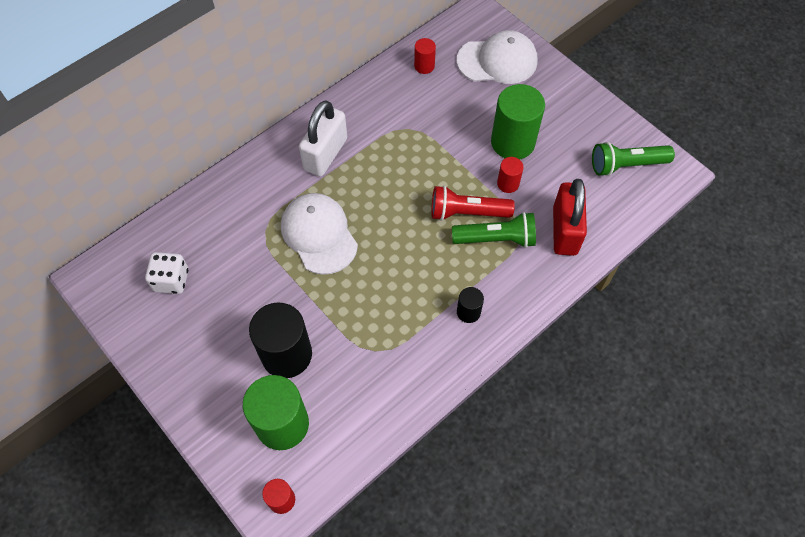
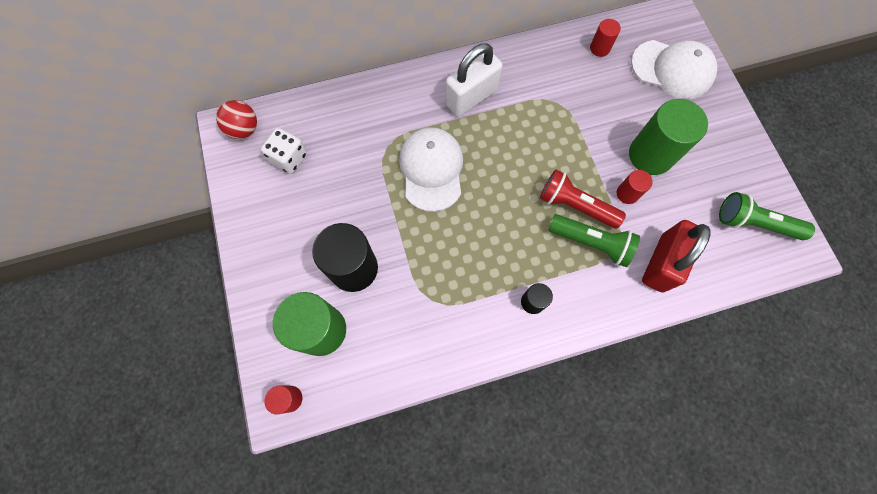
camera: 25 degrees right, 10 degrees up
(110, 272) = (244, 129): none -> red ball

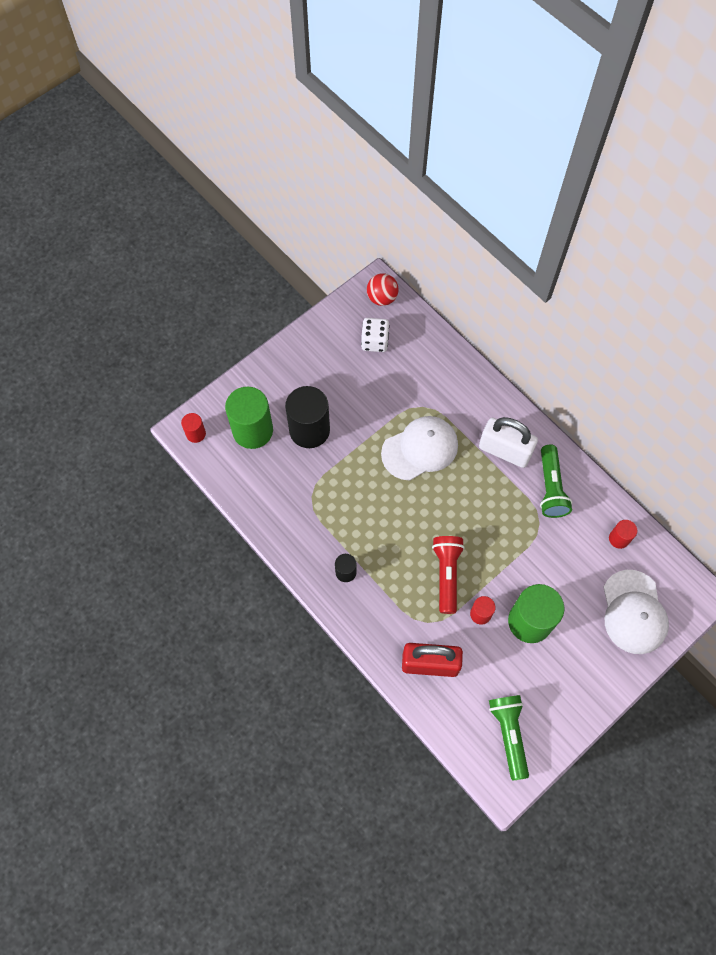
camera: 65 degrees right, 5 degrees down
(591, 243) = (419, 600): green flashlight -> green flashlight (551, 488)

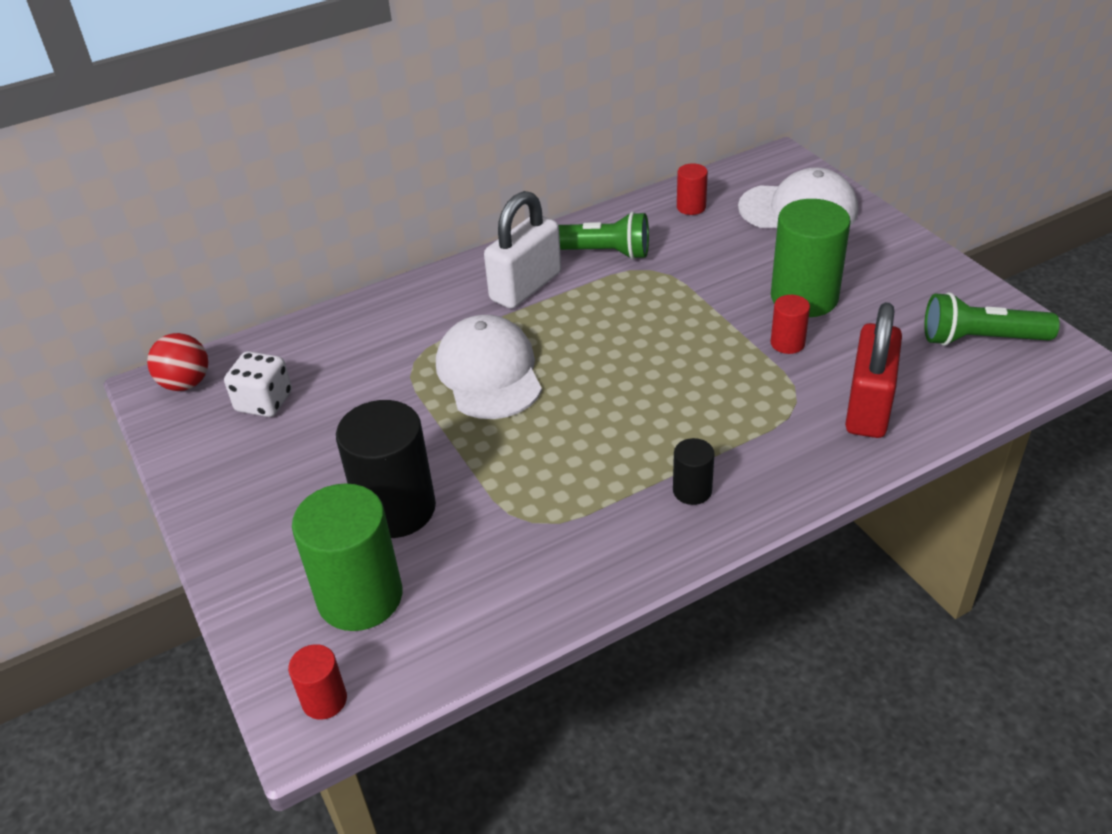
camera: 75 degrees left, 25 degrees down
(446, 574) = (716, 370): red flashlight -> none

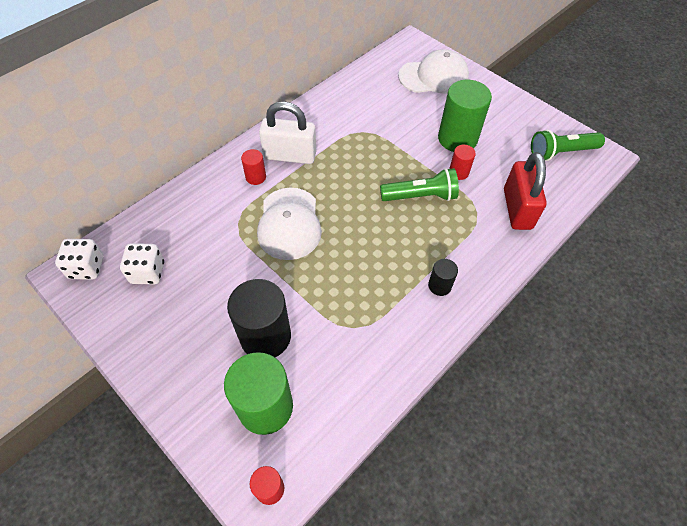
camera: 20 degrees left, 15 degrees up
(186, 383) = (87, 267): red ball -> white dice
(489, 373) = (289, 223): white cap -> white cap turned 150 degrees counterclockwise
(525, 286) = (290, 155): white padlock -> white padlock turned 75 degrees clockwise
(599, 253) = (327, 123): green flashlight -> green flashlight (420, 196)
(691, 207) = (371, 83): red cylinder -> red cylinder (256, 177)

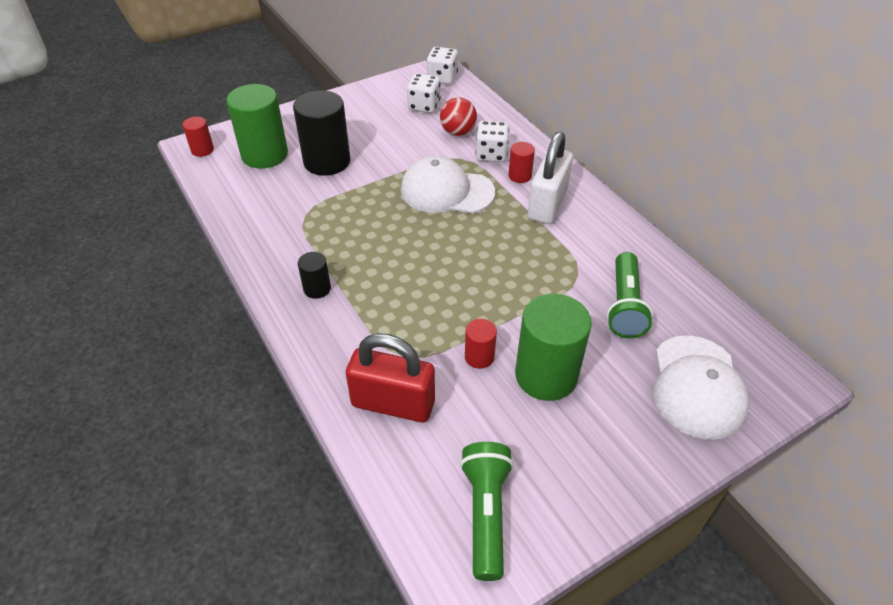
camera: 105 degrees right, 10 degrees down
(194, 233) = (458, 132): none -> red ball
(227, 201) = (491, 154): none -> white dice
(420, 196) = (449, 305): green flashlight -> green flashlight (624, 306)

